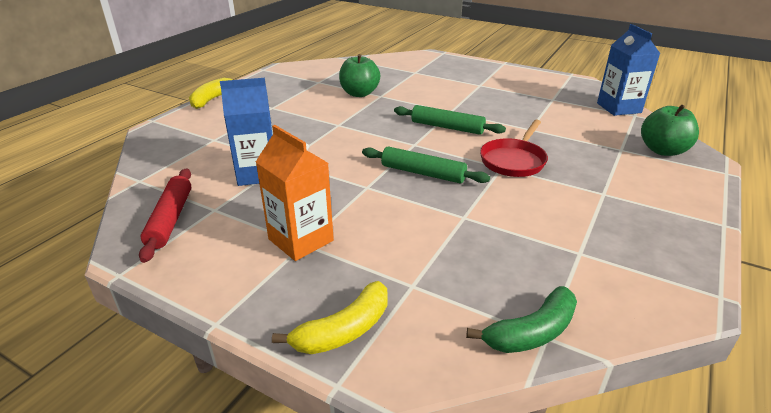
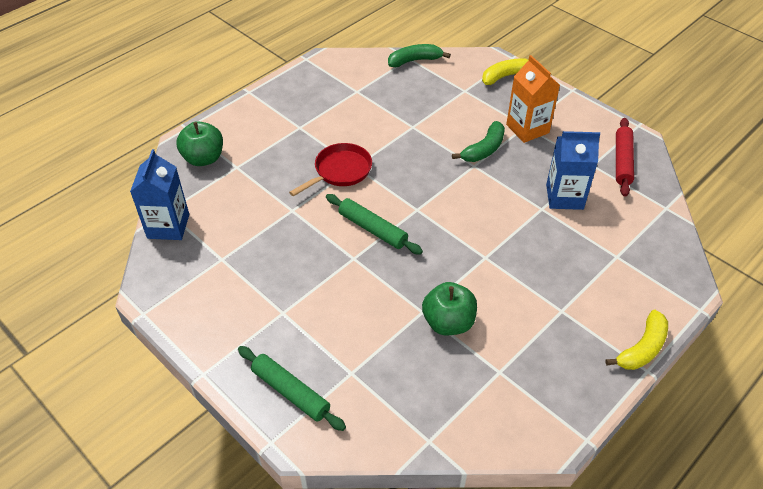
camera: 165 degrees left, 15 degrees up
(358, 205) = (484, 149): none -> green banana
(423, 173) = (424, 171): green rolling pin -> green rolling pin (291, 392)

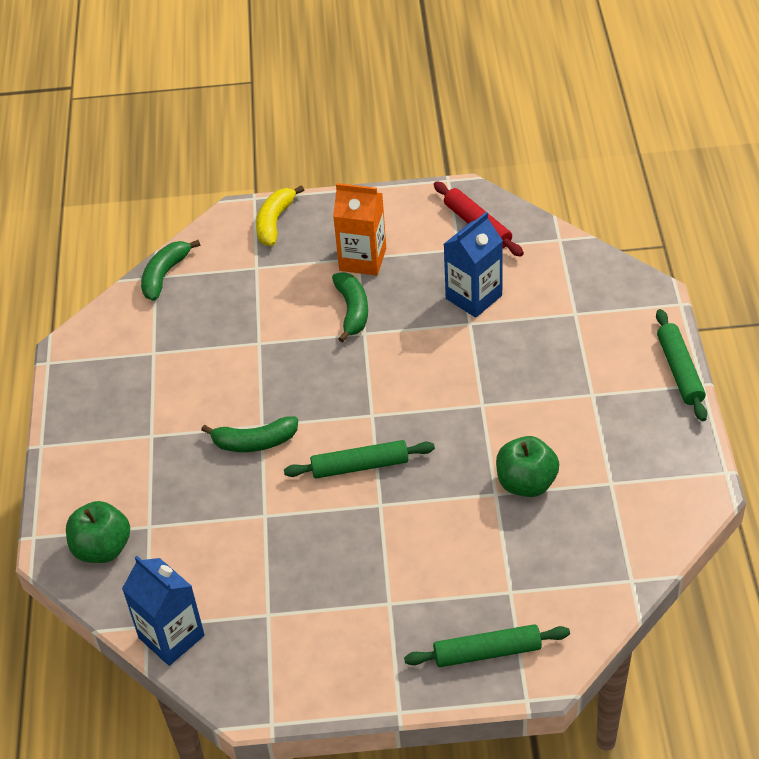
camera: 45 degrees left, 0 degrees up
(340, 171) = (254, 442): red pan -> green banana
(642, 348) = (679, 371): yellow banana -> green rolling pin

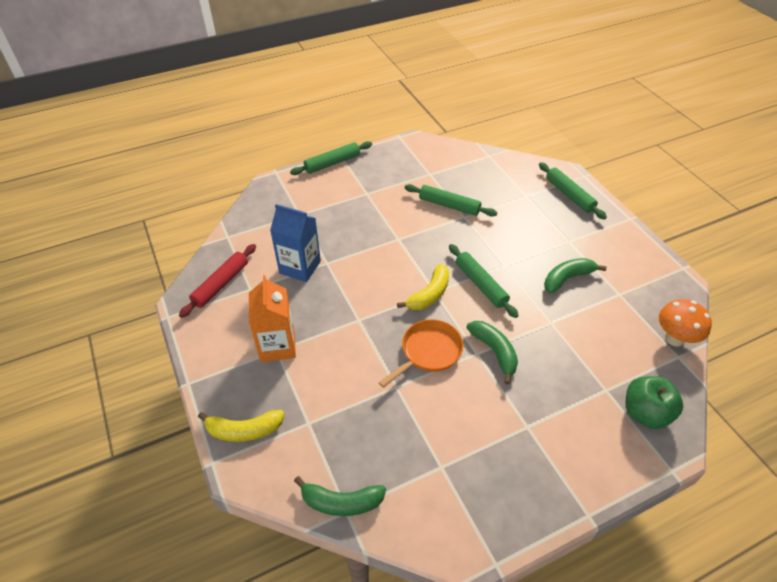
camera: 115 degrees left, 0 degrees up
(171, 637) = (674, 339): blue carton -> orange mushroom
(287, 382) = (428, 352): none -> orange pan
(352, 311) = (338, 334): green banana -> green banana (567, 278)
(369, 409) = (429, 294): none -> yellow banana
(526, 483) = (449, 205): green apple -> green rolling pin

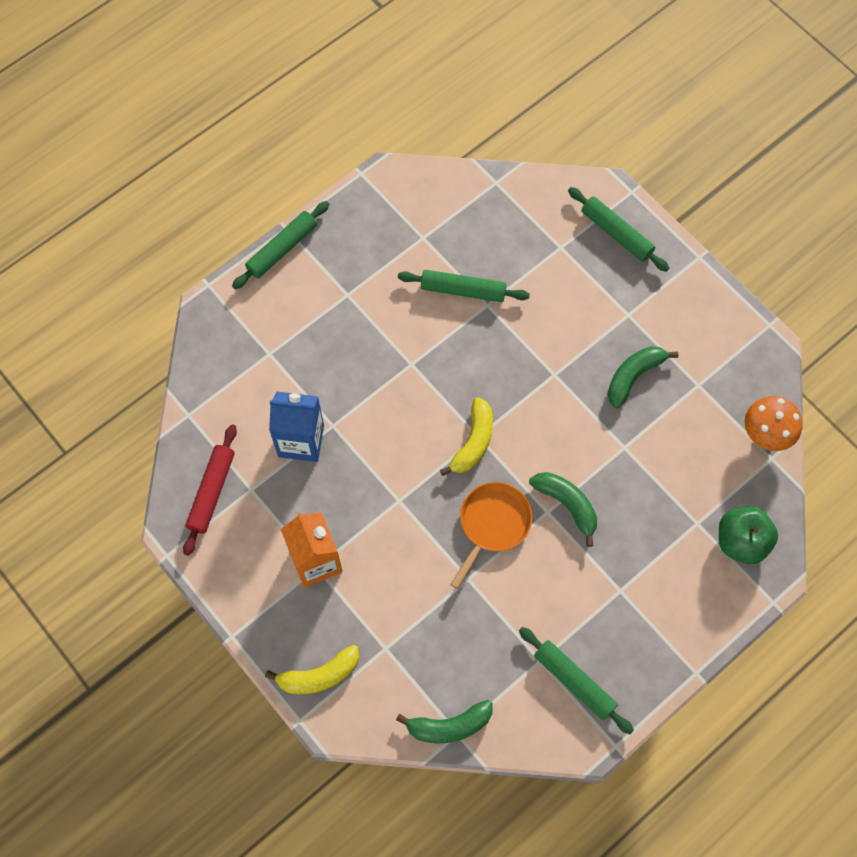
camera: 15 degrees left, 20 degrees up
(481, 284) = (531, 411): green rolling pin -> green rolling pin (574, 681)

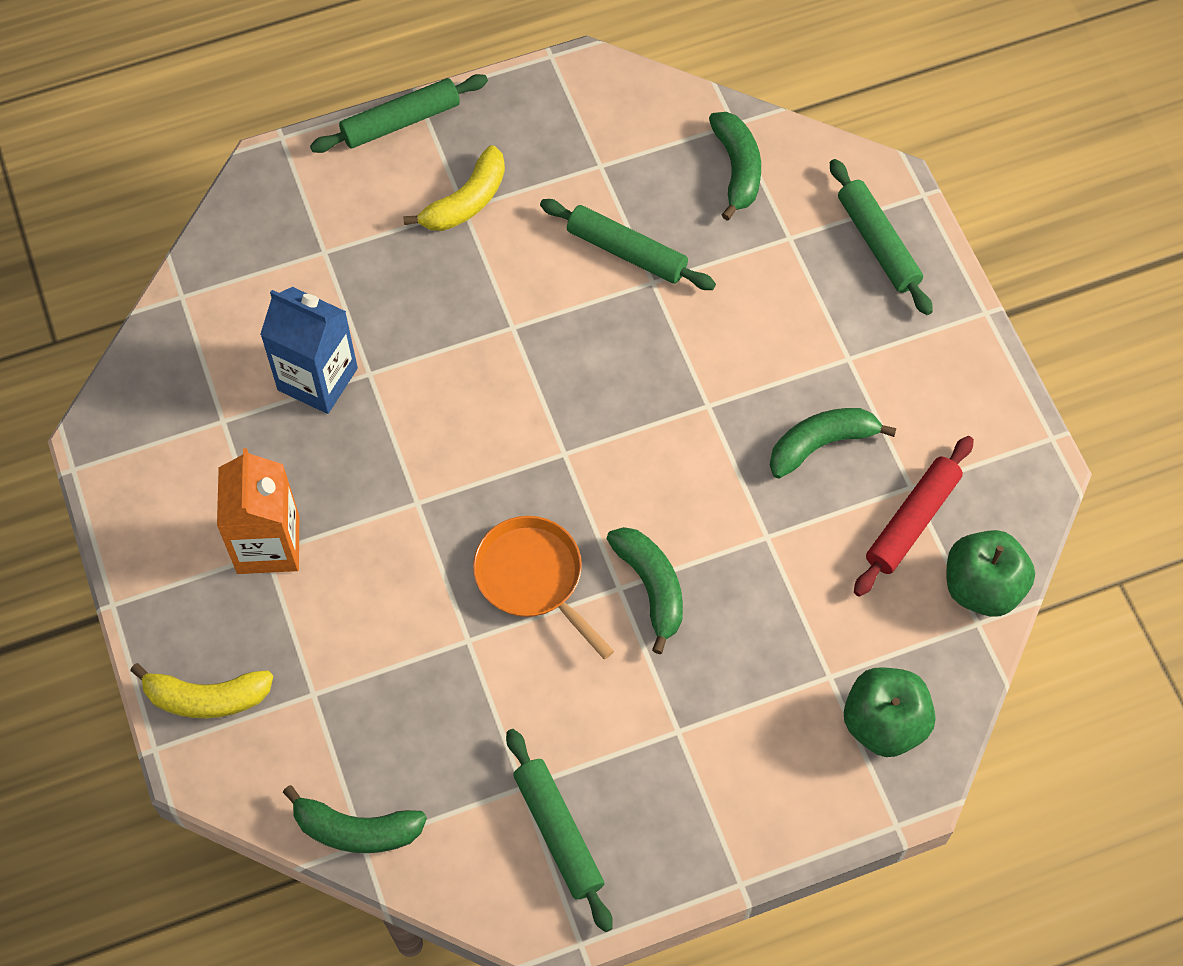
camera: 20 degrees right, 5 degrees down
(212, 492) = (169, 406): red rolling pin -> red rolling pin (912, 521)
(473, 442) = (554, 459): yellow banana -> yellow banana (466, 201)
(492, 524) = (533, 578): orange pan -> orange pan turned 90 degrees counterclockwise
(510, 212) = (737, 169): none -> green banana
(765, 435) = (982, 587): orange mushroom -> green apple

